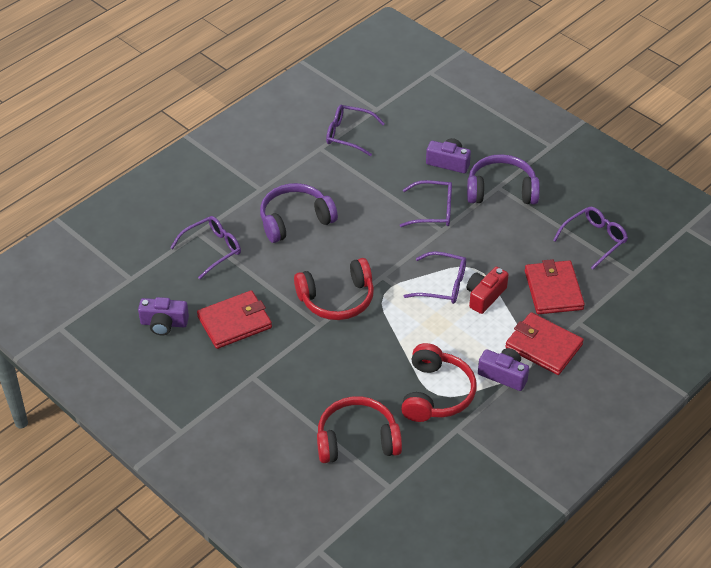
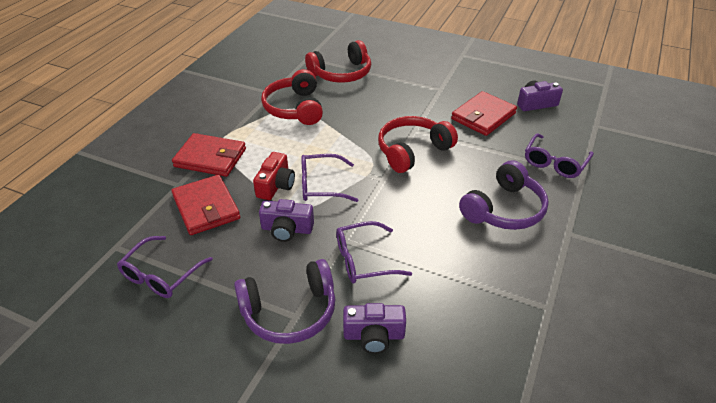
camera: 160 degrees right, 5 degrees down
(348, 134) = (530, 341): purple glasses -> none
(503, 375) = (243, 130): purple camera -> purple camera (287, 229)

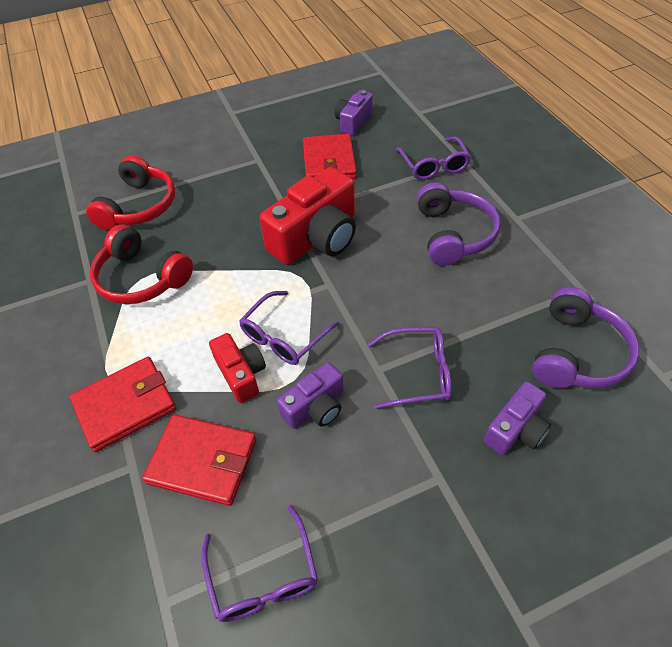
camera: 45 degrees left, 10 degrees up
(290, 312) = (430, 479): purple headphones -> purple headphones (577, 353)
(363, 260) = (418, 373): purple glasses -> purple glasses turned 120 degrees counterclockwise
(412, 151) = (316, 237): red headphones -> red camera

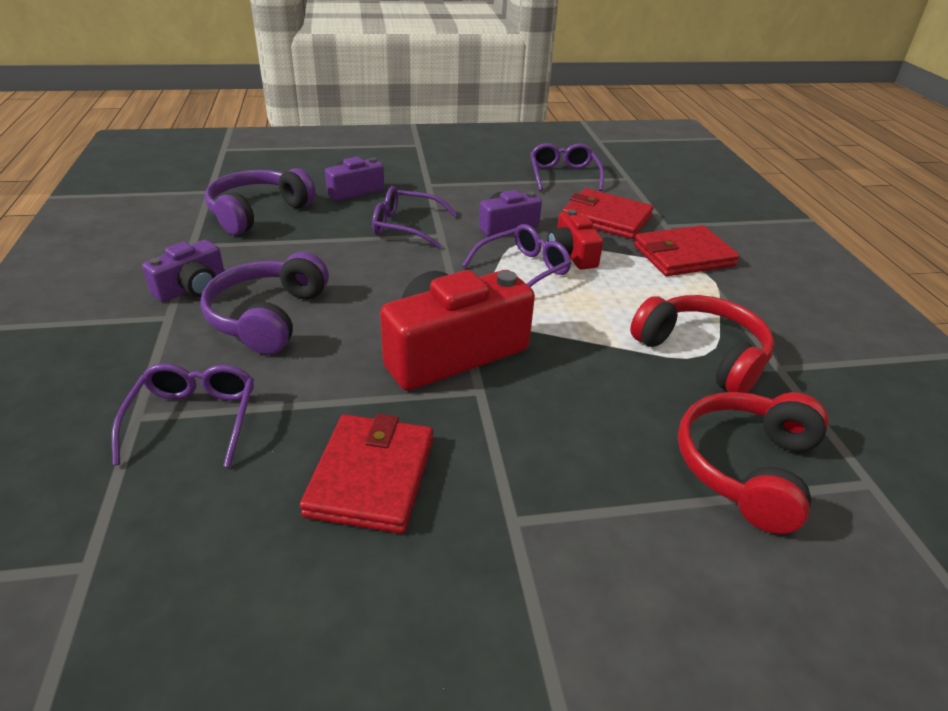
camera: 170 degrees left, 15 degrees down
(353, 122) = (257, 578): purple camera -> purple camera (192, 288)

